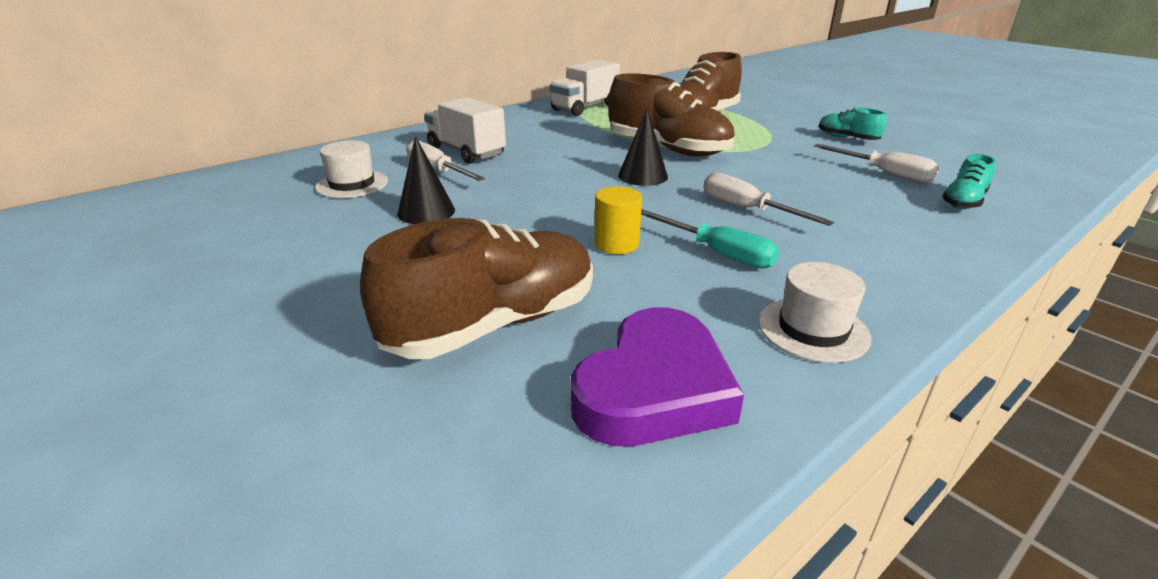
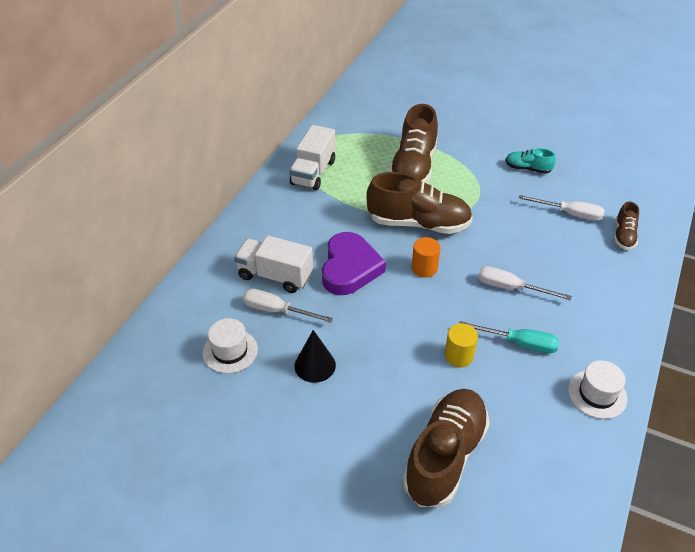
camera: 25 degrees left, 15 degrees up
(643, 176) = (424, 268): black cone -> orange cylinder
(654, 389) = (550, 468): purple heart -> purple heart (350, 268)
(963, 201) = (624, 236): turquoise shoe -> brown shoe

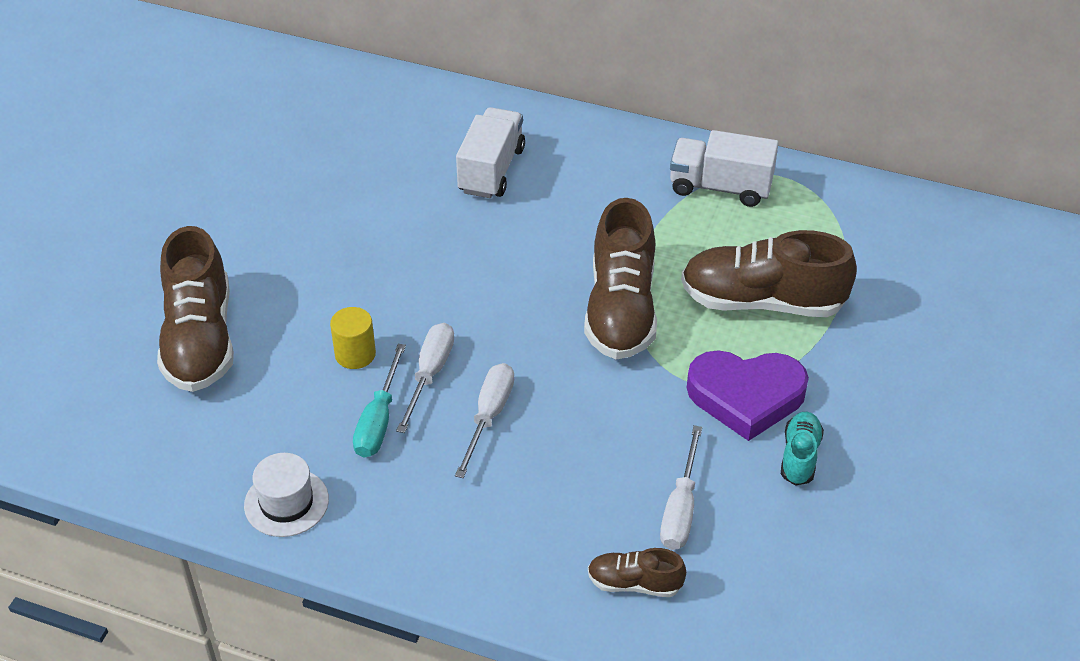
camera: 85 degrees right, 0 degrees up
(230, 351) = (361, 147): white hat -> none
(276, 310) = (429, 178): white screwdriver -> white screwdriver (430, 374)
(315, 365) = (339, 219): black cone -> none
(350, 268) = (513, 239): purple heart -> purple heart (746, 396)
(424, 268) = (522, 318): orange cylinder -> none
(445, 456) = (200, 340): brown shoe -> brown shoe turned 60 degrees clockwise

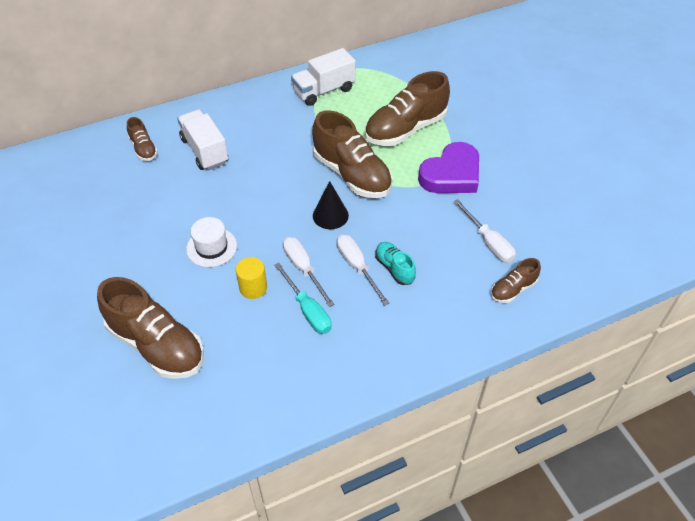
camera: 45 degrees left, 5 degrees up
(286, 502) = (315, 387): white hat -> white hat (211, 247)
(431, 126) = (143, 149): none -> brown shoe
(534, 338) = (330, 215): none -> black cone
(799, 456) = (503, 184): turquoise shoe -> turquoise shoe (394, 268)

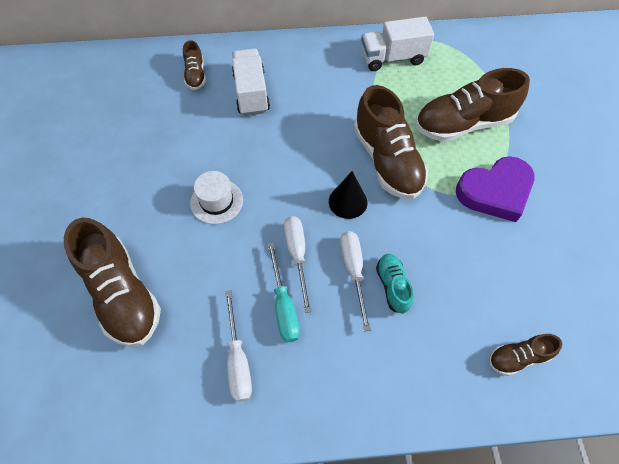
camera: 20 degrees right, 10 degrees up
(253, 288) = (239, 261): yellow cylinder -> none
(488, 242) = (509, 288): white screwdriver -> white screwdriver (238, 360)

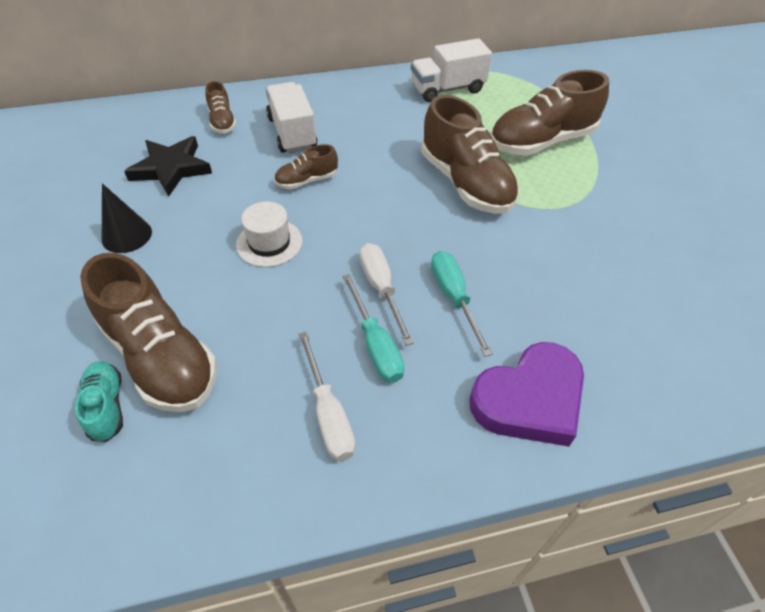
camera: 10 degrees left, 10 degrees down
(149, 119) = (171, 168): none -> black star
(348, 201) = (430, 227): black cone -> black cone (126, 235)
(353, 271) = (454, 297): white screwdriver -> turquoise screwdriver
(393, 286) = (505, 308): turquoise shoe -> turquoise shoe (106, 406)
(495, 192) = (596, 201): purple heart -> purple heart (529, 399)
(518, 357) = (675, 365): brown shoe -> brown shoe (307, 181)

